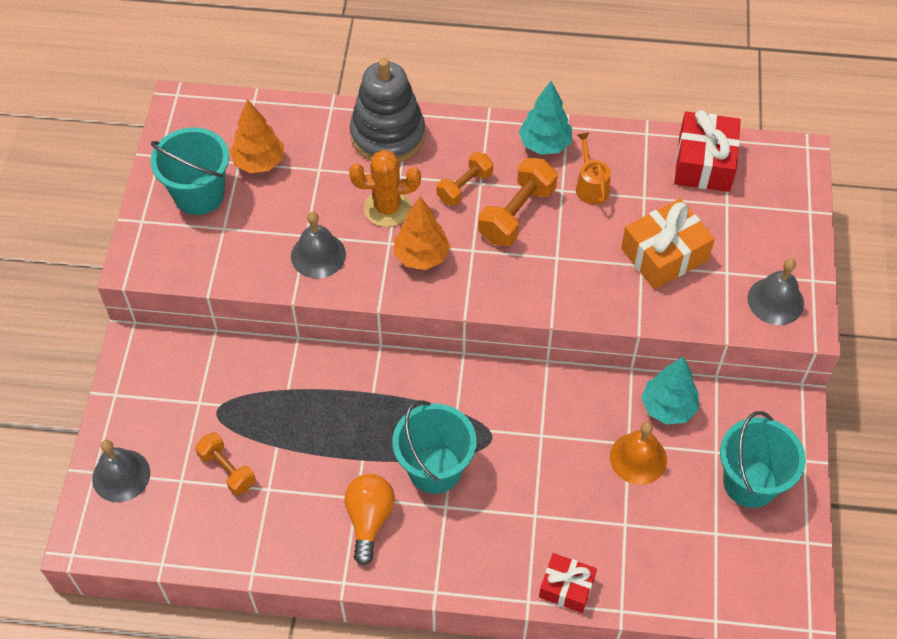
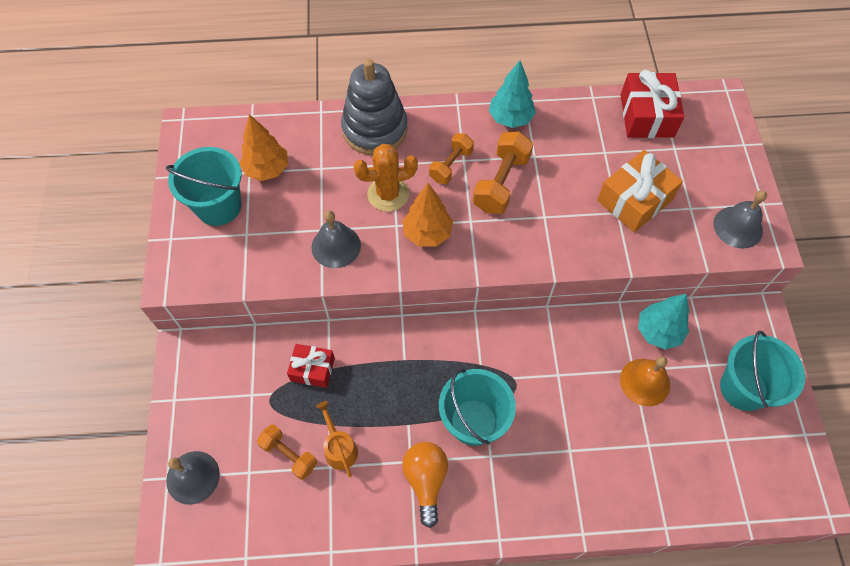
camera: 10 degrees left, 5 degrees up
(566, 587) = (613, 514): red gift -> red gift (312, 369)
(590, 186) = (557, 149): orange watering can -> orange watering can (339, 447)

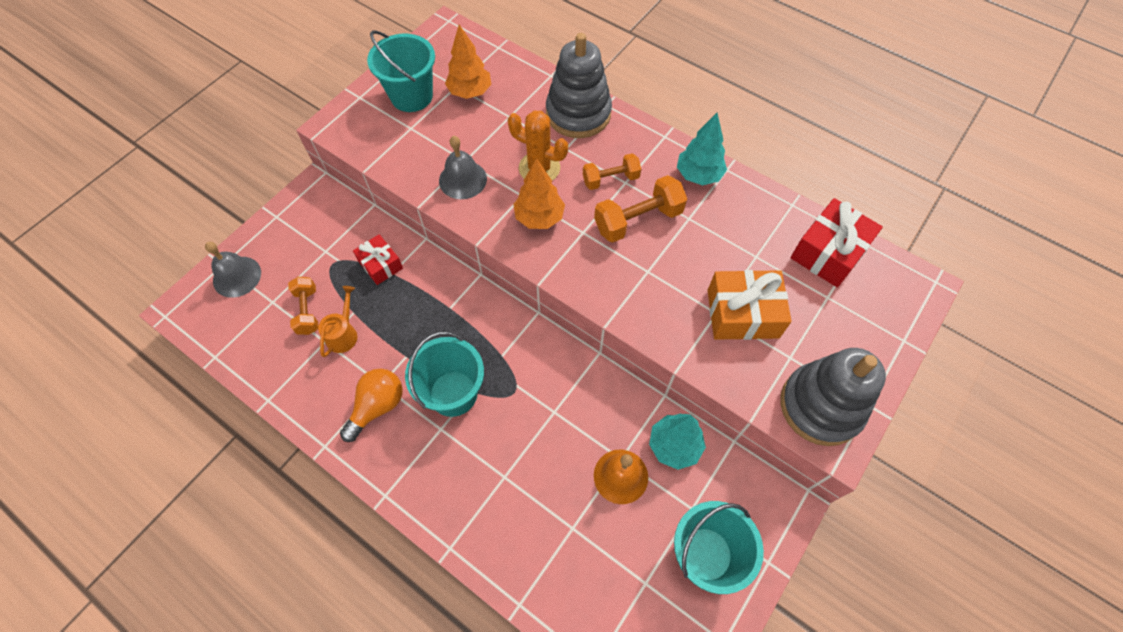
camera: 40 degrees right, 0 degrees up
(738, 227) = (821, 406): grey bell -> grey stacking toy

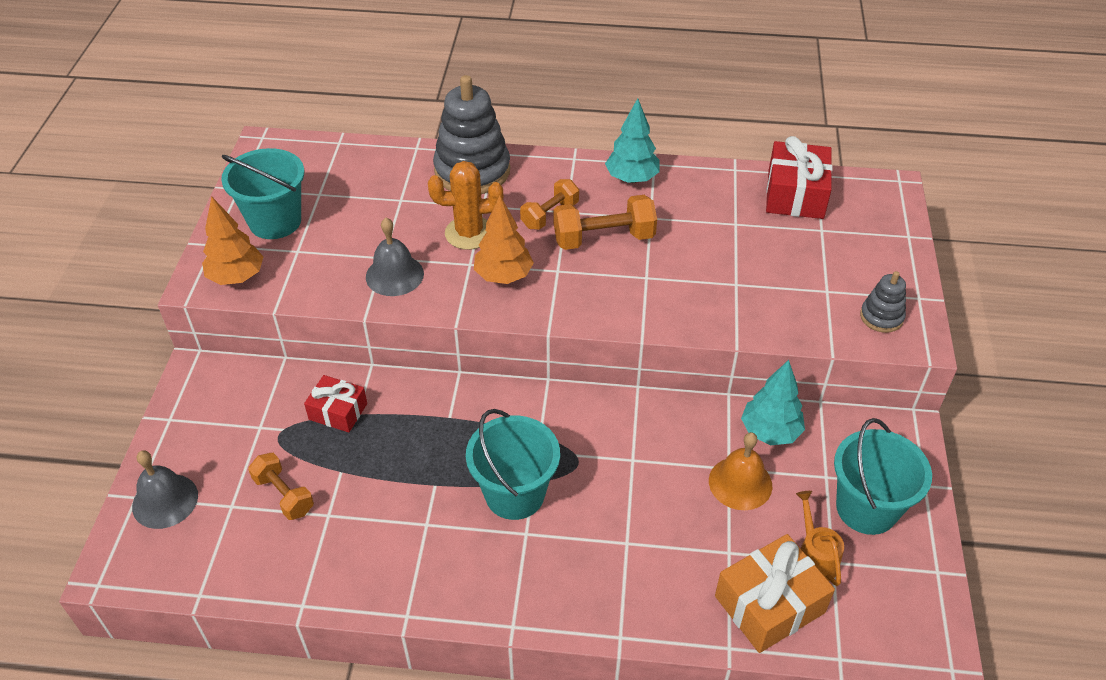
camera: 30 degrees left, 15 degrees down
(343, 333) = (345, 496): orange watering can -> orange watering can (814, 557)
(377, 406) = (439, 547): orange light bulb -> none
(470, 92) = (340, 194): orange tree -> orange tree (237, 277)
(638, 220) = (603, 238): orange dumbbell -> orange dumbbell turned 45 degrees clockwise
(742, 313) = (759, 274): orange gift -> orange gift (769, 604)
(821, 406) = (881, 317): grey stacking toy -> grey stacking toy, size x0.50

